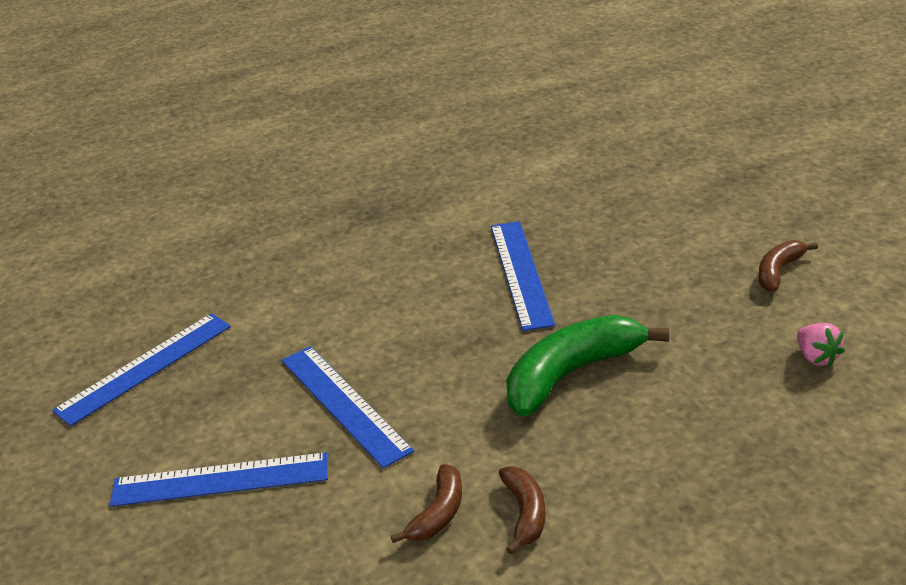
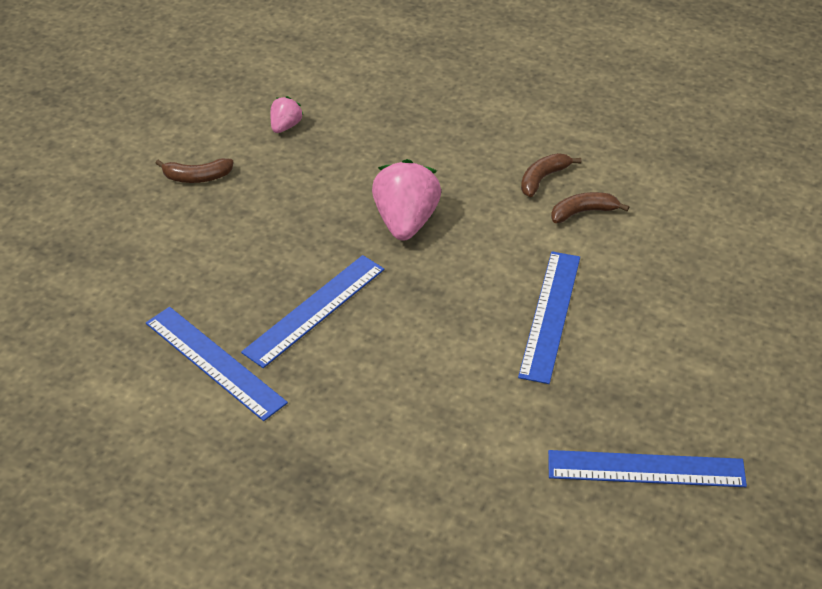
camera: 135 degrees left, 10 degrees up
(220, 479) = (677, 329): blue ruler -> blue ruler (214, 362)
(571, 374) = (405, 221): green banana -> pink strawberry

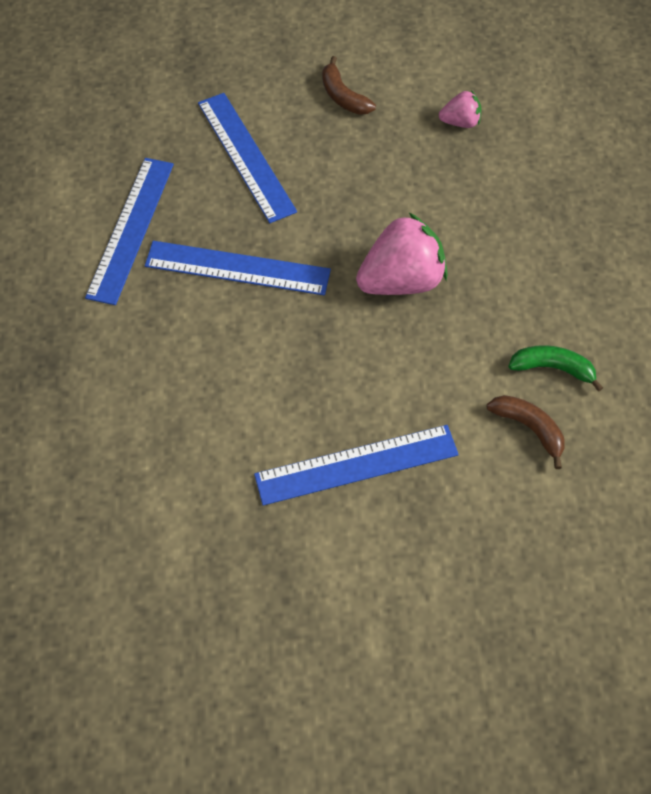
camera: 60 degrees right, 15 degrees up
(543, 178) = (552, 368): brown banana -> green banana
(646, 469) = (201, 644): blue ruler -> blue ruler (245, 156)

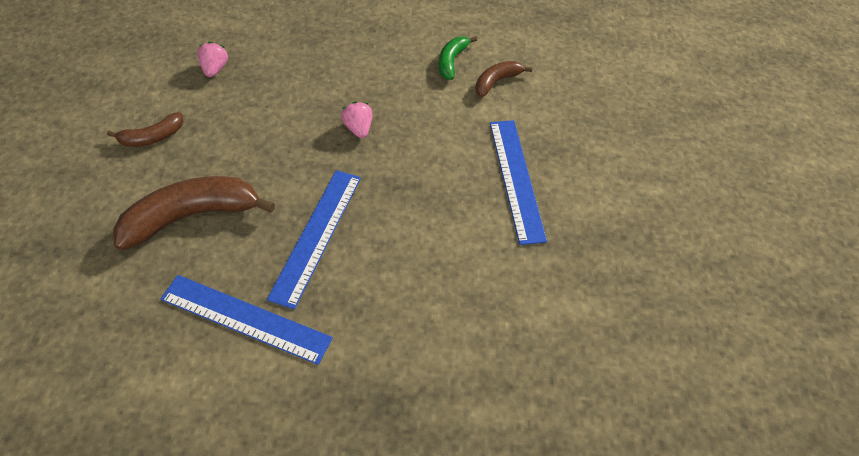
camera: 85 degrees left, 5 degrees down
(245, 156) = (192, 216): blue ruler -> brown banana
(401, 280) = (358, 128): pink strawberry -> pink strawberry, size x0.51

